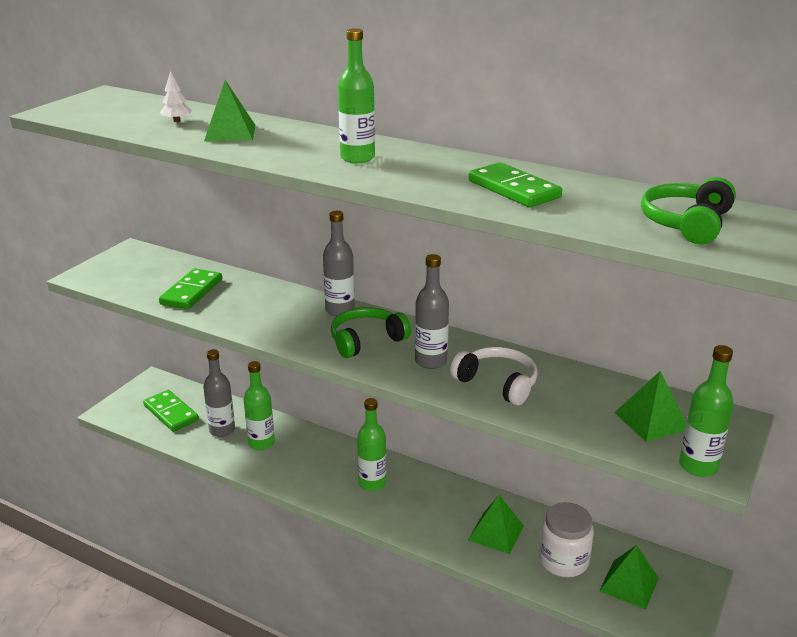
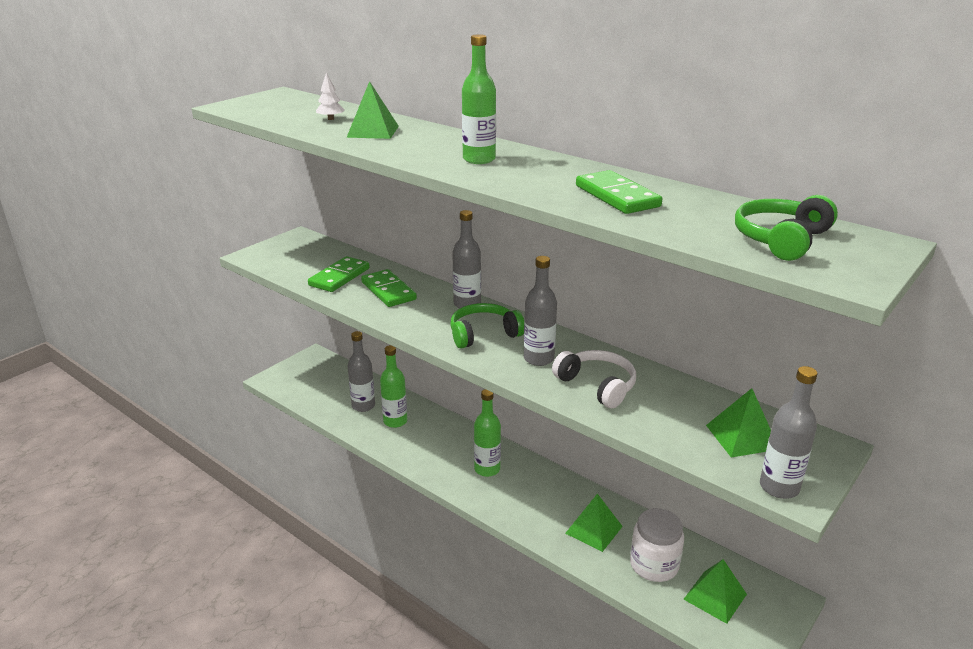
camera: 10 degrees right, 0 degrees up
(171, 413) = (323, 386): green domino -> green domino (388, 291)
(698, 466) = (779, 487): green bottle -> grey bottle

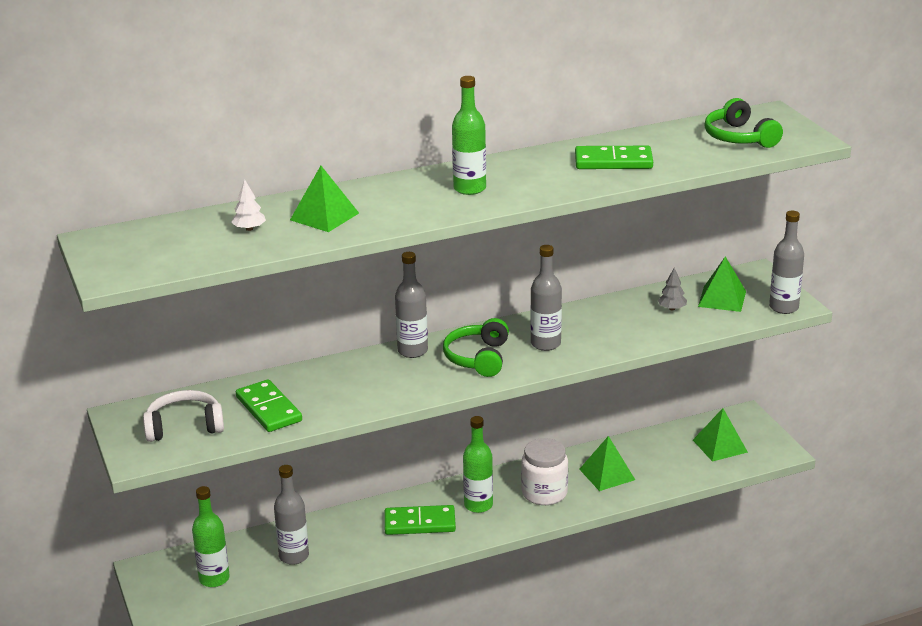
camera: 60 degrees left, 0 degrees up
(388, 291) = (336, 387): green domino -> green domino (420, 523)
(395, 421) = (345, 541): green bottle -> green bottle (214, 579)
(597, 385) = (610, 331): white headphones -> white headphones (184, 426)
(654, 565) = (668, 460): white jar -> white jar (544, 493)
(681, 410) = (672, 308): none -> grey tree

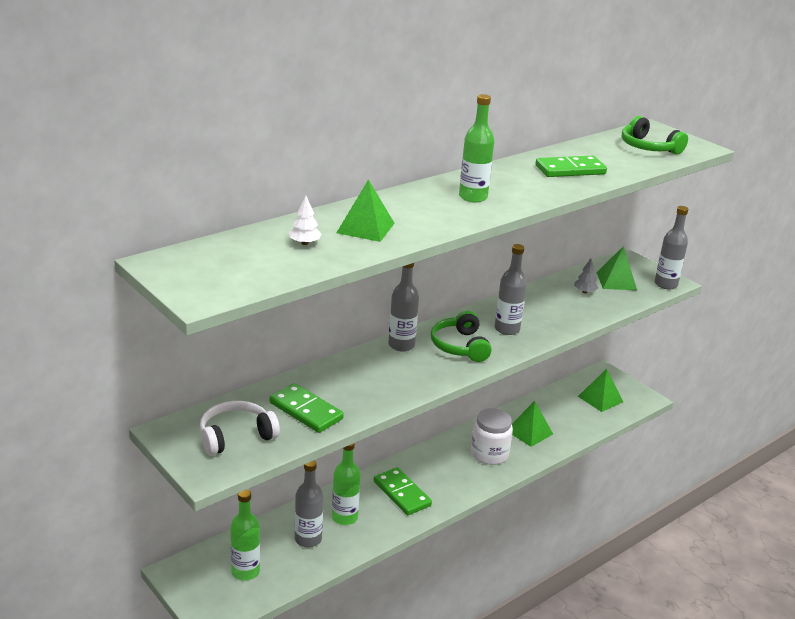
camera: 20 degrees left, 0 degrees up
(420, 523) = (402, 493): green domino -> green domino turned 75 degrees clockwise
(478, 505) = (442, 471): green bottle -> green bottle (344, 517)

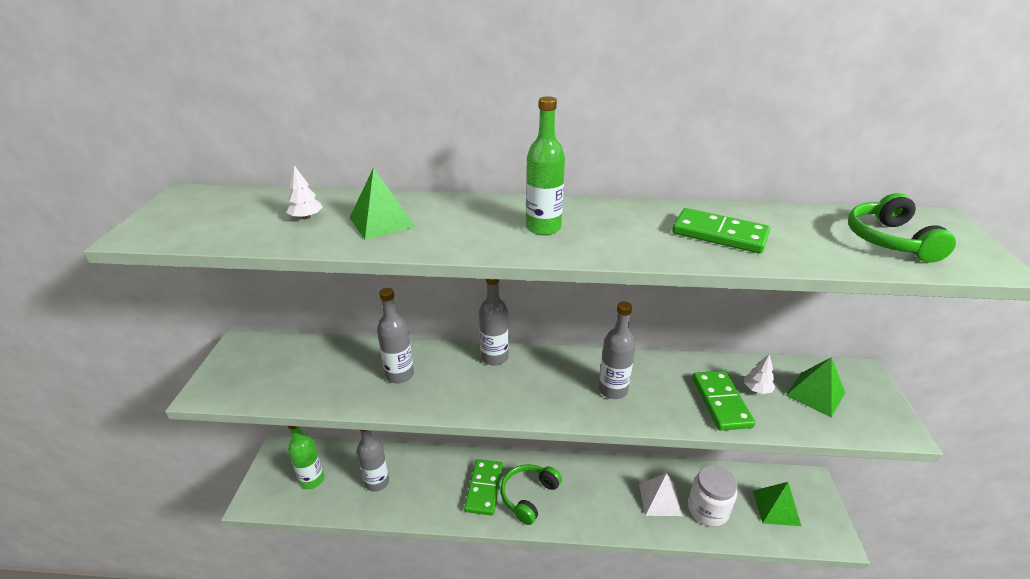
camera: 45 degrees right, 5 degrees up
(236, 436) = (267, 372): white headphones -> none
(306, 411) = (339, 378): green domino -> green domino (721, 402)
(344, 517) = (421, 481): green bottle -> none
(460, 346) = (543, 385): green headphones -> green headphones (529, 496)
(489, 454) = (597, 498): white jar -> white jar (708, 509)
(529, 432) = (660, 499): green pyramid -> white pyramid
(584, 292) = (757, 389): grey tree -> white tree
(665, 284) = (883, 428): grey bottle -> grey bottle (399, 375)

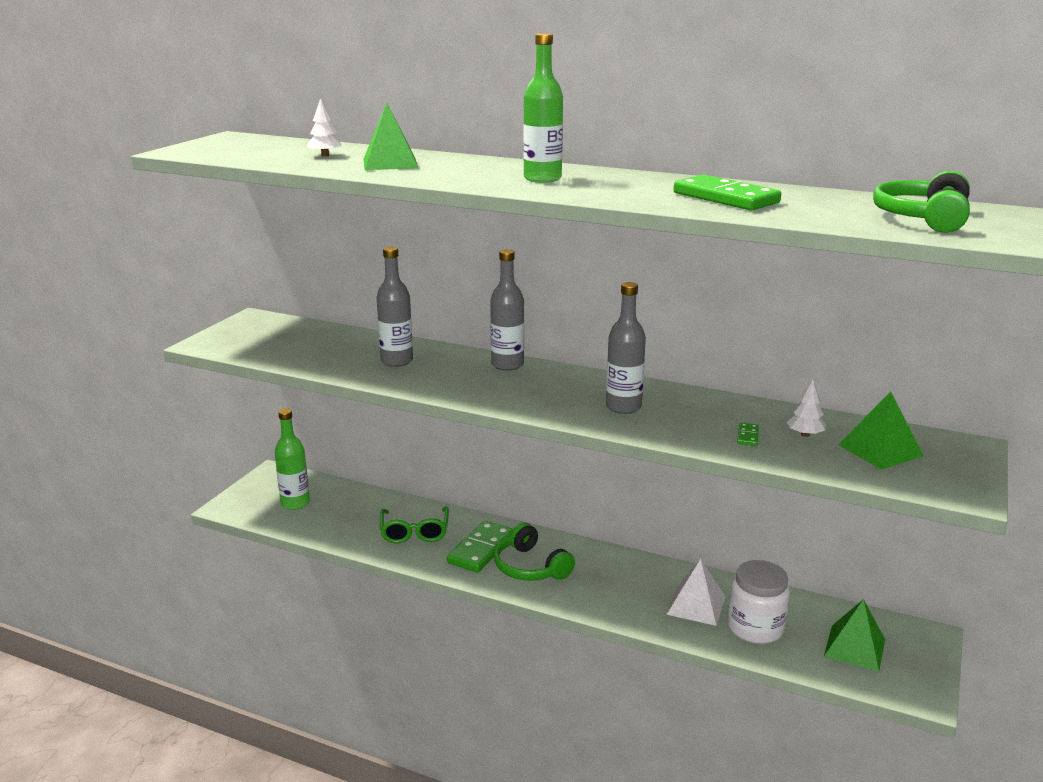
camera: 20 degrees right, 10 degrees down
(377, 482) = (363, 519): grey bottle -> none
(425, 485) = (414, 532): none -> green glasses
(529, 496) = (530, 567): green headphones -> green headphones turned 90 degrees counterclockwise
(721, 402) = (748, 436): green domino -> green domino, size x0.43

